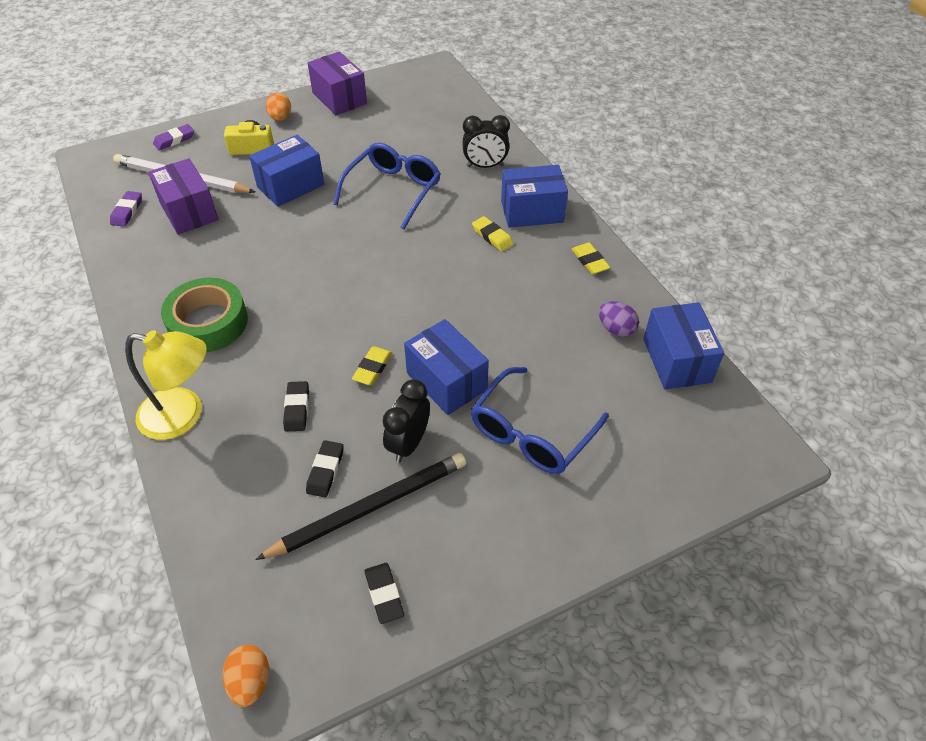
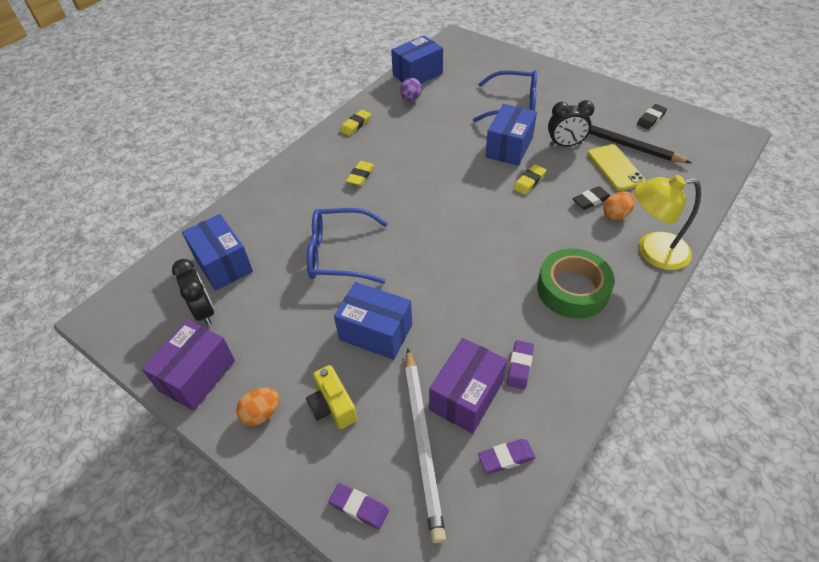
camera: 115 degrees left, 0 degrees up
(178, 250) = (519, 366): none -> purple eraser
(183, 416) = (652, 251): yellow lamp -> yellow lamp turned 75 degrees counterclockwise
(250, 681) = (735, 140): orange egg -> orange egg (616, 215)
(325, 471) = (615, 168): black eraser -> yellow phone
(372, 368) = (529, 182): yellow eraser -> yellow eraser turned 45 degrees counterclockwise
(485, 166) = (271, 211): black clock -> black clock (204, 311)
(532, 211) = (318, 166): blue box -> blue box (223, 264)

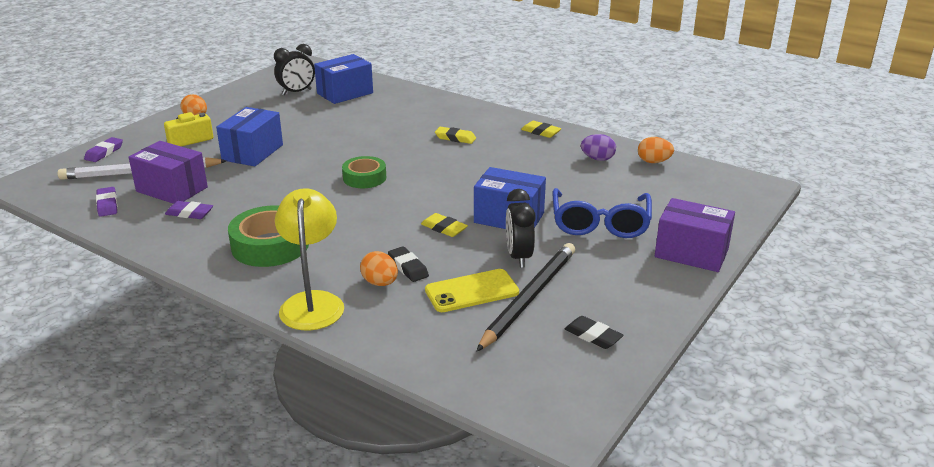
camera: 85 degrees right, 20 degrees down
(197, 375) = (238, 96): purple box -> purple box (691, 253)
(340, 254) = (347, 134): blue glasses -> none
(417, 74) = (653, 162): blue box -> orange egg
(440, 234) = (364, 178): none -> green tape

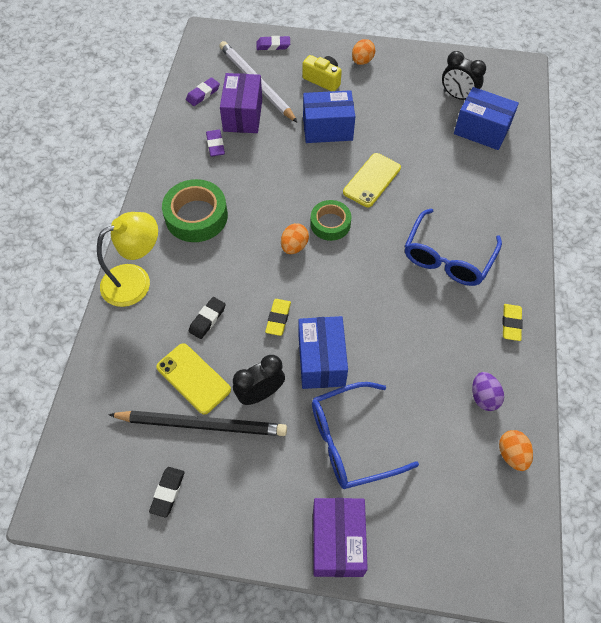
camera: 65 degrees right, 30 degrees up
(339, 148) = (372, 180): none -> yellow phone
(380, 283) = (178, 310): orange egg -> orange egg (294, 246)
(455, 138) = (448, 257): yellow eraser -> blue glasses

